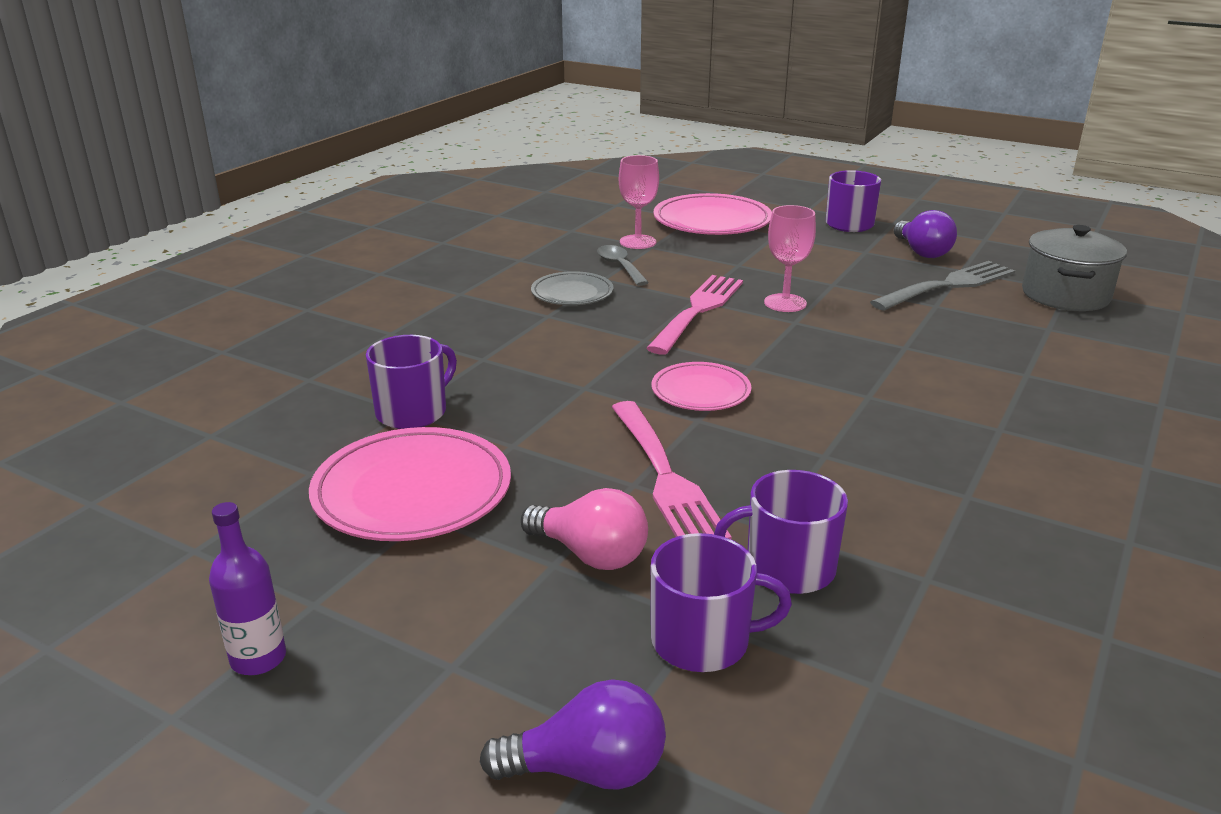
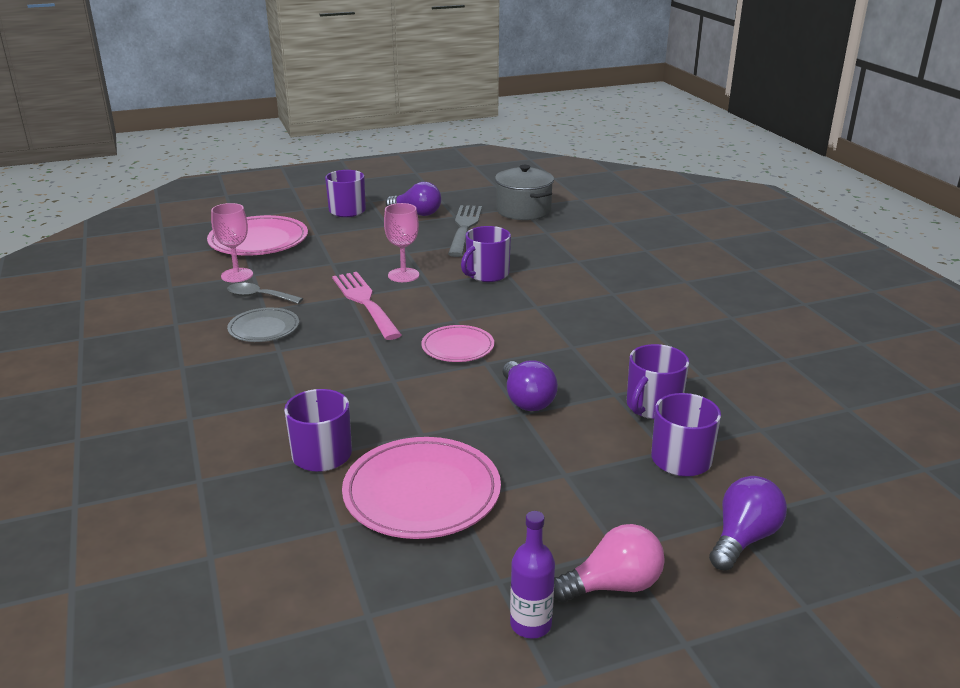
camera: 50 degrees left, 0 degrees up
(590, 554) = (571, 458): pink light bulb -> pink light bulb (613, 585)
(664, 476) = (526, 400): pink fork -> purple light bulb
(878, 340) = (486, 274): none -> purple mug

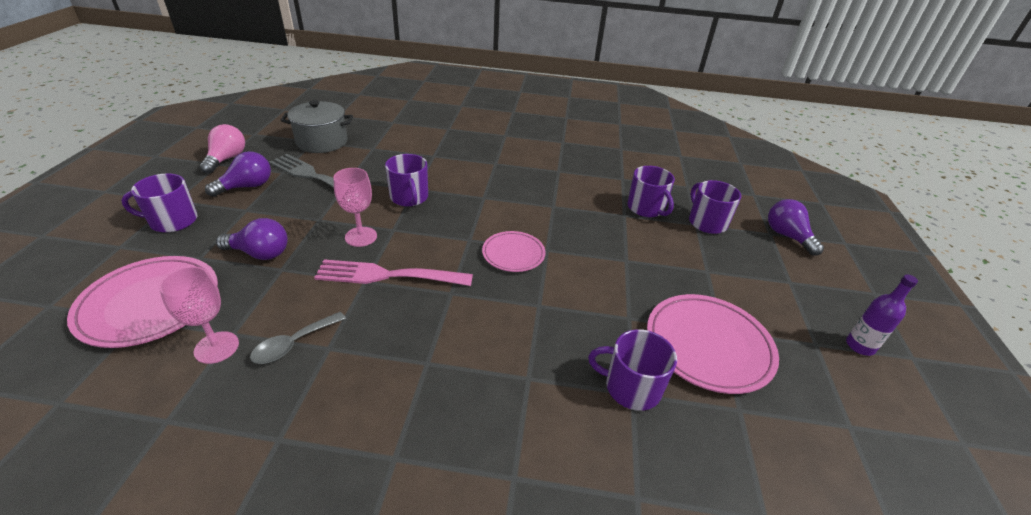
camera: 65 degrees left, 10 degrees up
(264, 328) = (371, 361): grey plate -> none
(526, 400) = (611, 251): purple light bulb -> purple light bulb (260, 253)
(613, 585) = (824, 298): pink light bulb -> pink light bulb (226, 159)

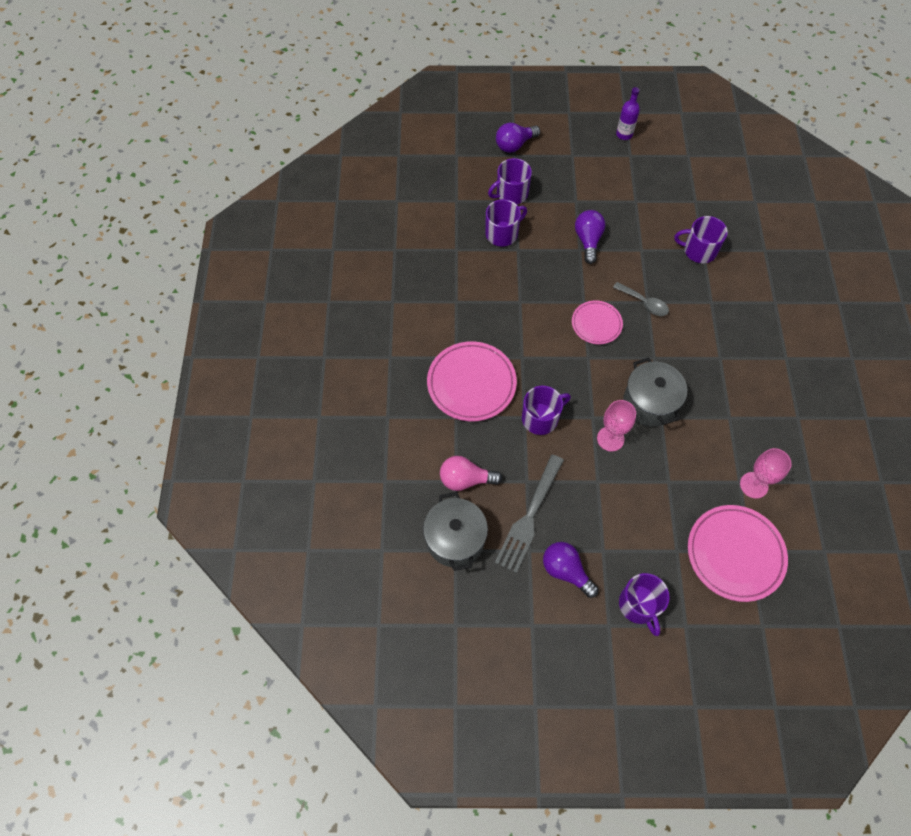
camera: 95 degrees left, 25 degrees up
(226, 159) = (520, 622): pink light bulb -> pink light bulb (465, 479)
(260, 253) = (656, 506): purple light bulb -> purple light bulb (588, 241)
(293, 344) = (734, 439): grey spoon -> grey spoon (644, 303)
(389, 275) = (649, 403): pink fork -> grey pot
(631, 387) = (699, 250): purple mug -> purple mug turned 90 degrees clockwise
(708, 345) = (651, 209): pink plate -> pink plate (471, 383)

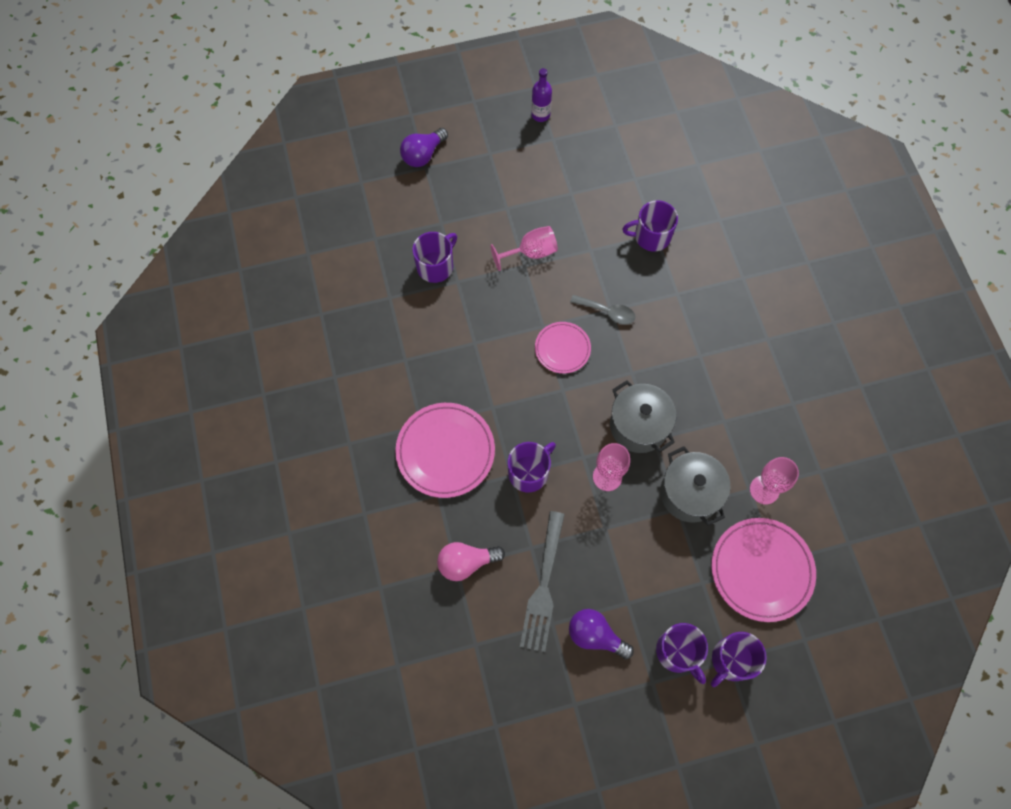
camera: 15 degrees left, 5 degrees up
(455, 539) = (472, 632): grey pot -> grey pot (690, 493)
(511, 194) = (434, 215): purple mug -> purple mug (731, 660)
(588, 241) = (531, 253): purple light bulb -> pink goblet

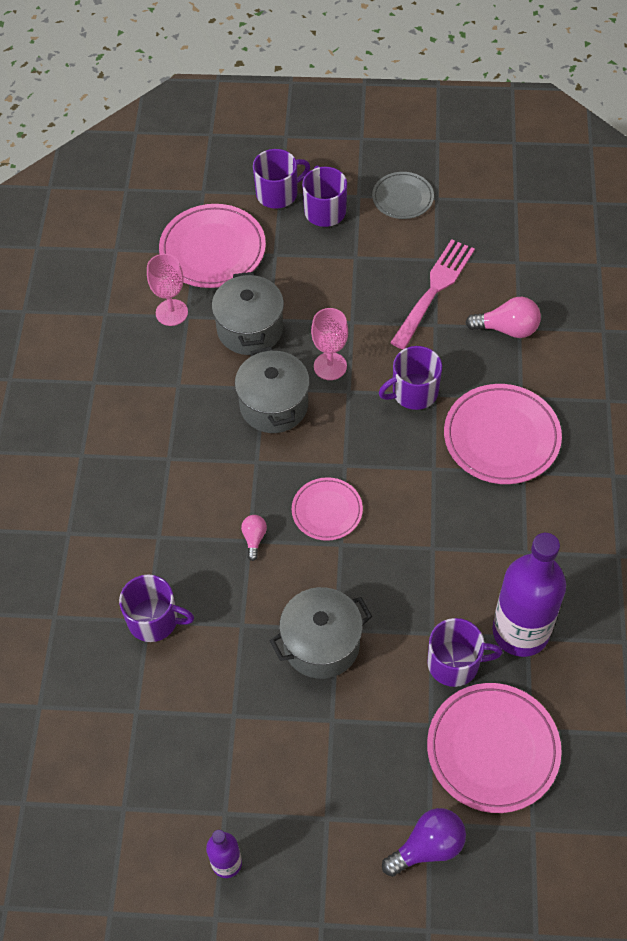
camera: 160 degrees left, 10 degrees down
(395, 300) = (520, 631): none -> purple bottle
(396, 219) = (493, 749): none -> pink plate
(436, 266) = (455, 663): purple mug -> purple mug turned 150 degrees counterclockwise
(531, 253) = (321, 644): pink goblet -> grey pot
(543, 585) = (434, 291): grey fork -> pink fork
(595, 635) = (397, 241): purple light bulb -> none
(607, 312) = (254, 538): grey spoon -> pink light bulb
(608, 693) = (402, 198): none -> grey plate

